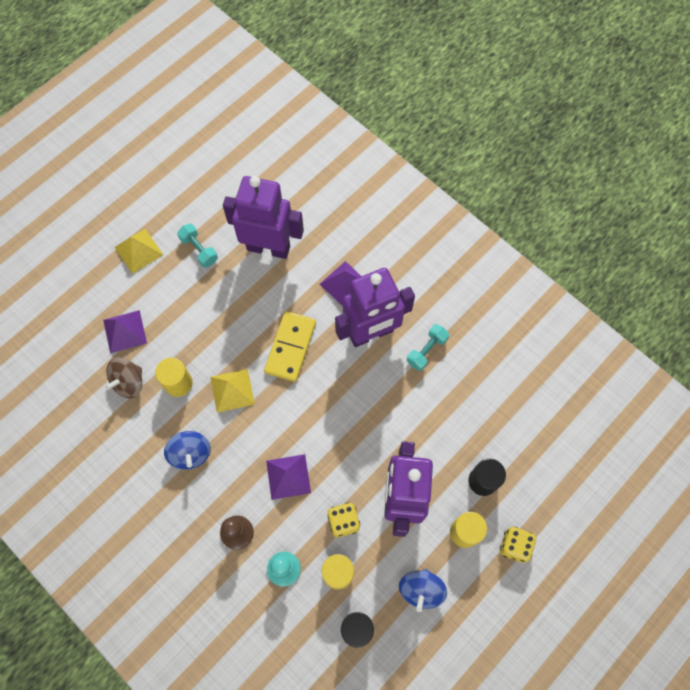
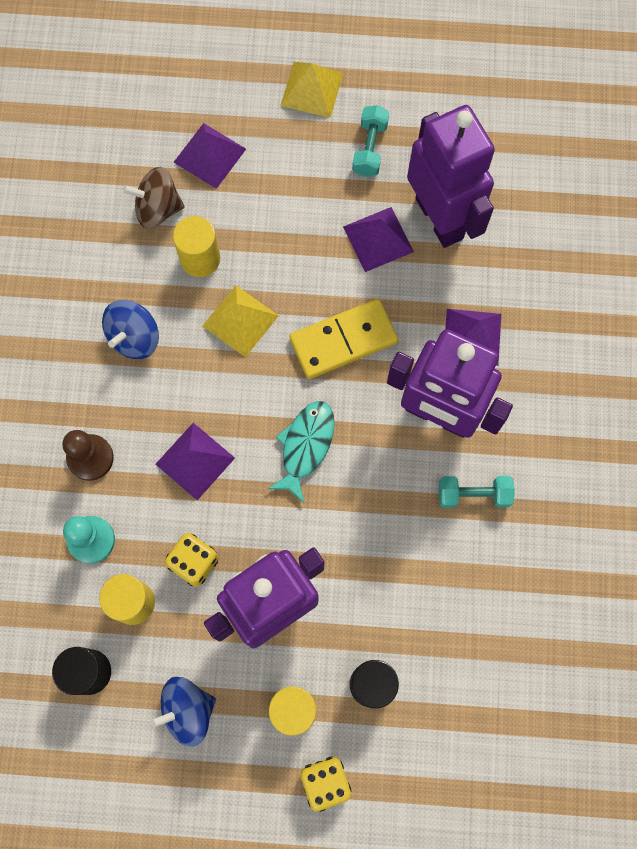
camera: 50 degrees right, 5 degrees up
(252, 286) = (378, 239): none -> purple pyramid
(330, 412) = (305, 446): none -> turquoise fish

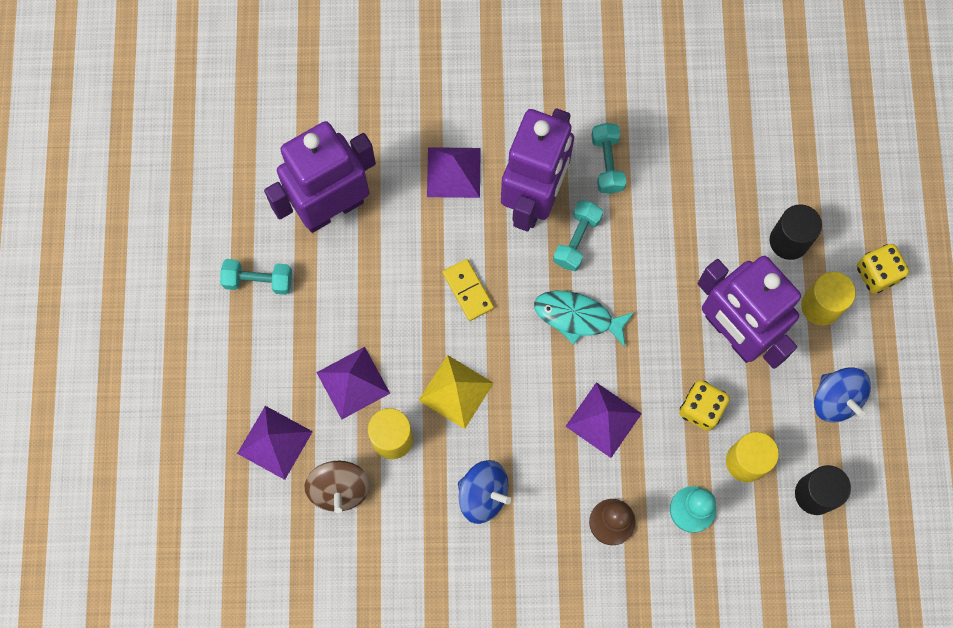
camera: 95 degrees left, 0 degrees up
(312, 89) = (192, 344): yellow pyramid -> none
(343, 340) = (468, 290): yellow domino -> yellow domino, size x0.60
(378, 239) = (358, 265): purple pyramid -> purple pyramid (353, 382)
(389, 454) = (577, 240): none -> turquoise dumbbell

